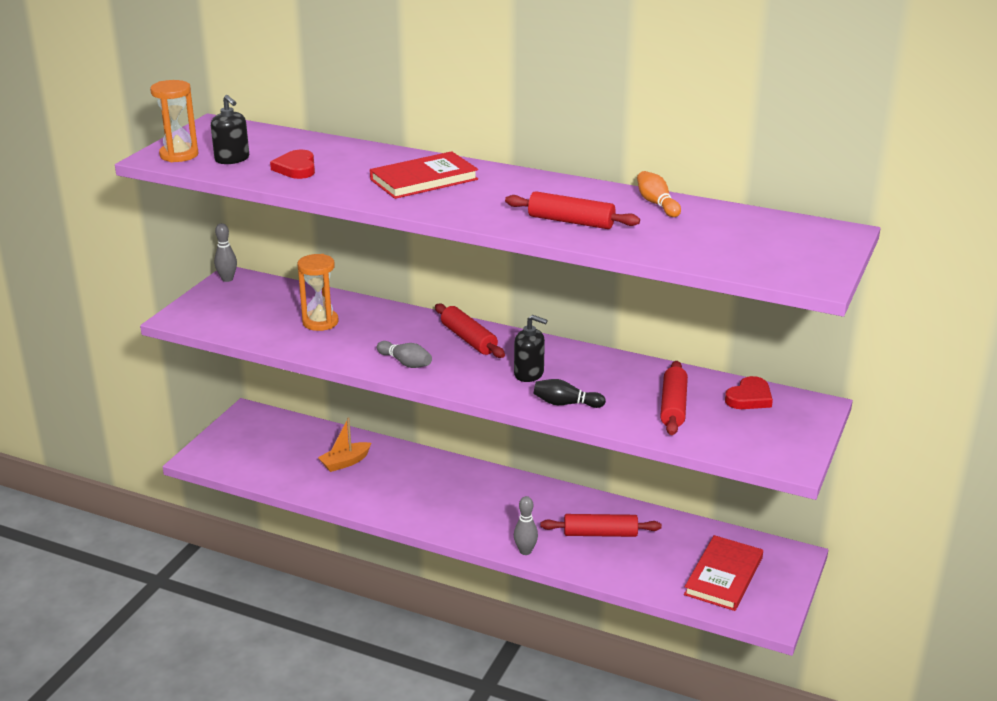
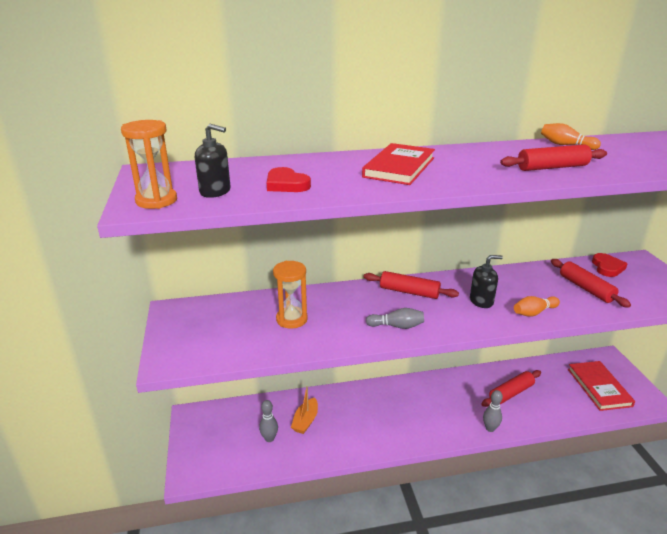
camera: 35 degrees left, 0 degrees up
(227, 279) = (169, 312): grey bowling pin -> grey bowling pin (269, 438)
(566, 404) = (534, 312): black bowling pin -> orange bowling pin

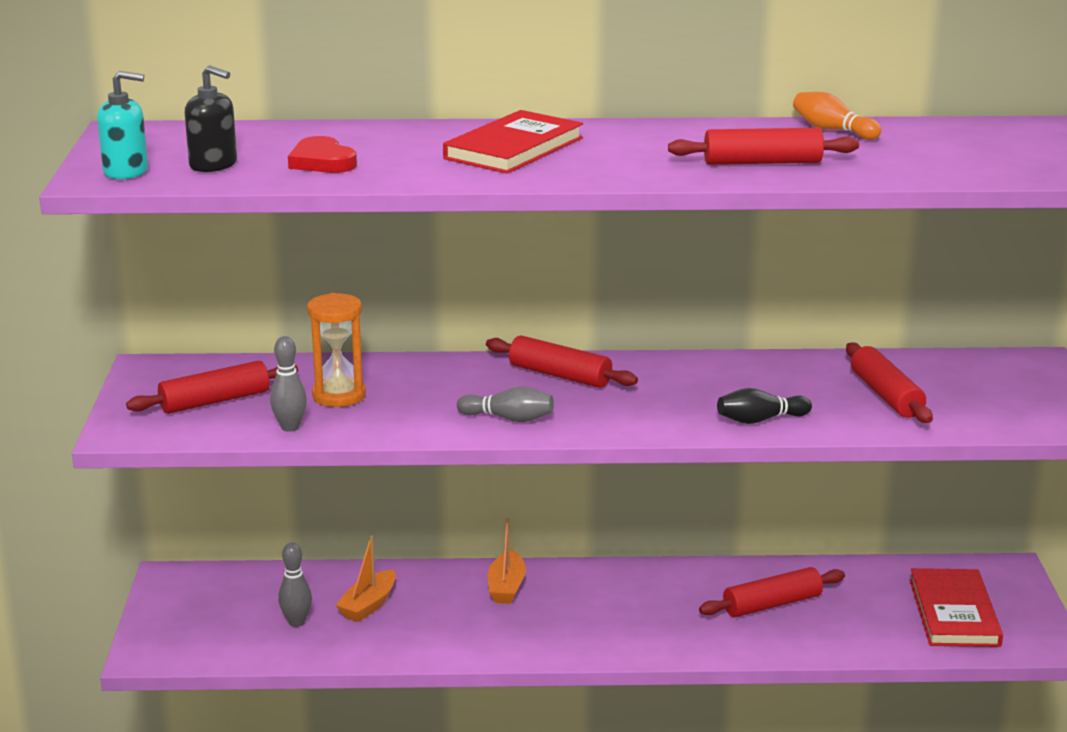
camera: 10 degrees right, 5 degrees down
(156, 201) = (126, 171): orange hourglass -> turquoise soap dispenser
(219, 331) = (215, 401): none -> red rolling pin
(374, 399) = (506, 587): none -> orange boat
(481, 301) = (679, 397): black soap dispenser -> none
(490, 428) = (701, 649): grey bowling pin -> grey bowling pin (290, 427)
(534, 312) = (760, 420): orange bowling pin -> black bowling pin
(607, 267) = (958, 368): red heart -> none

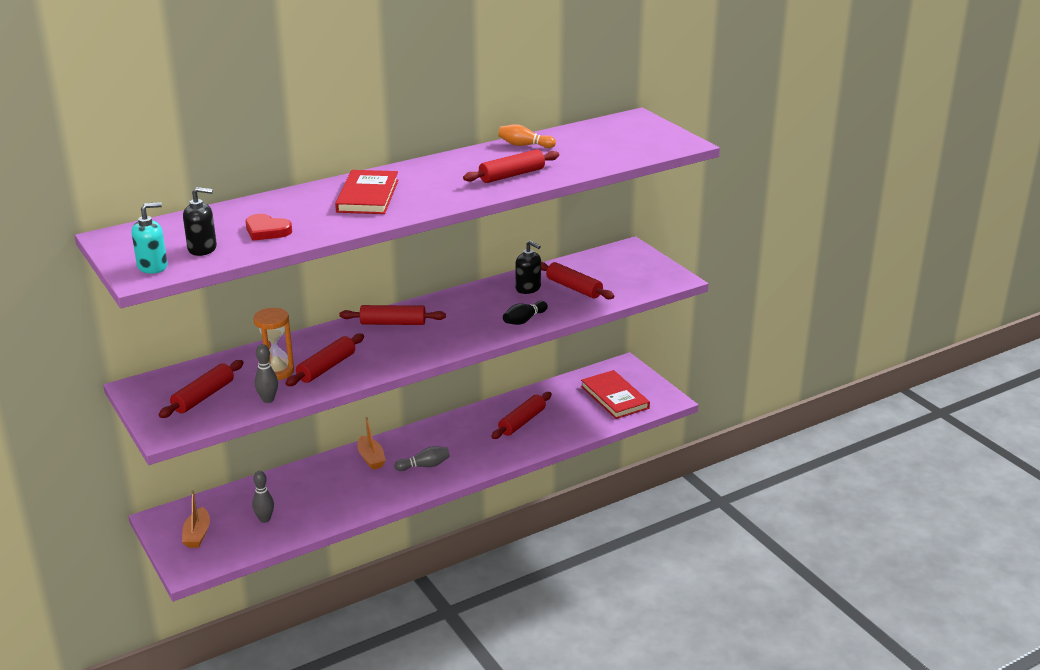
camera: 30 degrees left, 5 degrees up
(368, 605) = (299, 495): orange boat -> orange boat (197, 534)
(409, 408) = (326, 367): none -> red rolling pin
(509, 418) = (390, 357): grey bowling pin -> grey bowling pin (424, 466)
(811, 378) = (528, 288): none -> black soap dispenser

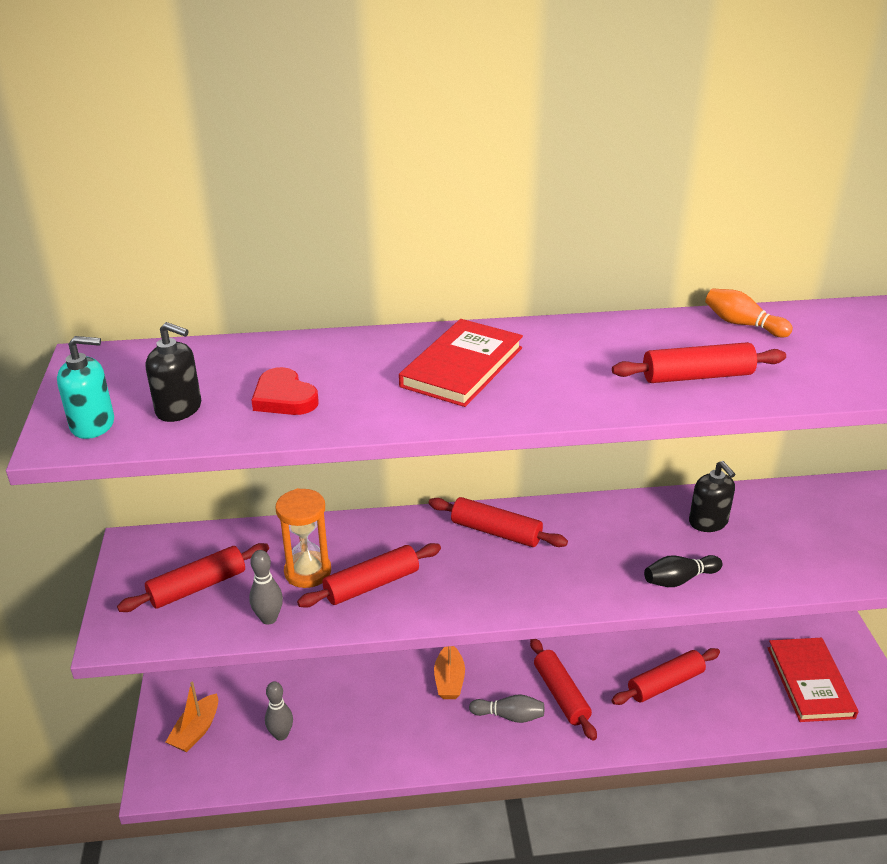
camera: 25 degrees right, 5 degrees up
(574, 288) = (776, 540): red rolling pin -> red rolling pin (561, 694)

